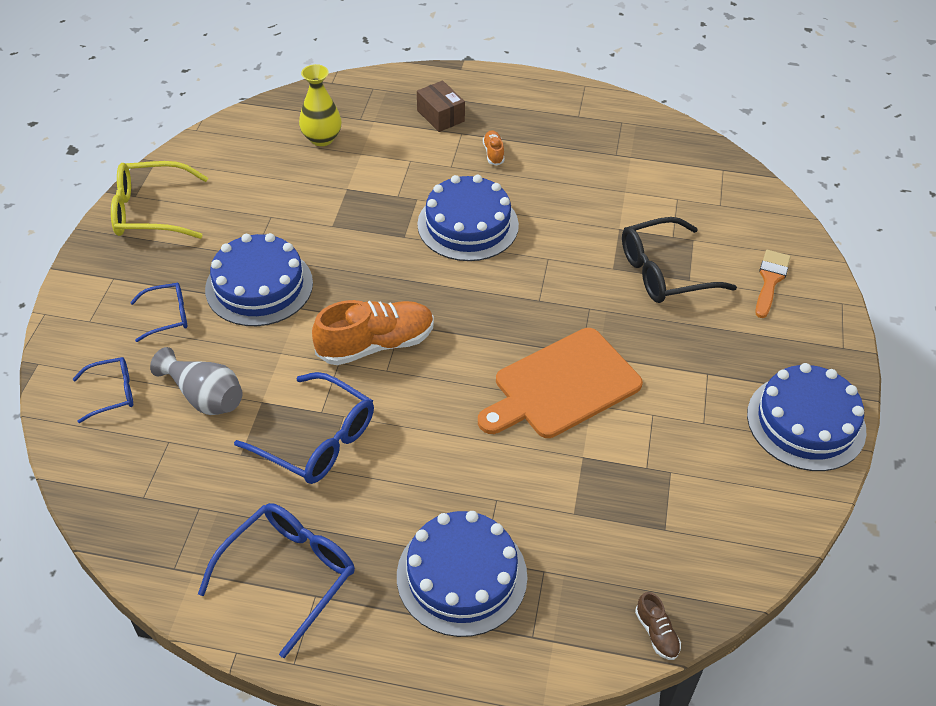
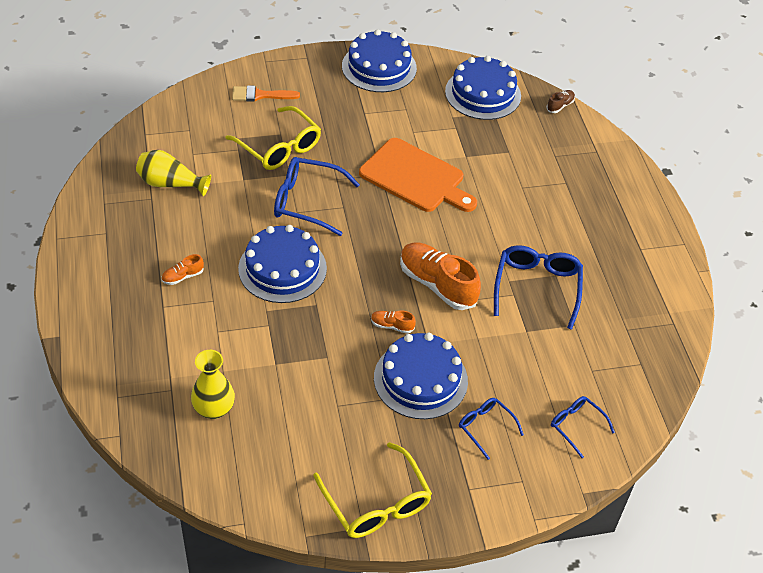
camera: 115 degrees left, 0 degrees up
(204, 396) = (543, 366): grey vase -> none
(289, 574) = (636, 266): blue glasses -> blue glasses (306, 202)
(341, 286) = (392, 326): none -> orange shoe
(440, 116) = (143, 329): brown box -> none
(462, 576) = (582, 189): blue cake -> blue cake (483, 93)
(633, 172) = (170, 184): none -> yellow vase
(664, 272) = (279, 147): black glasses -> yellow glasses

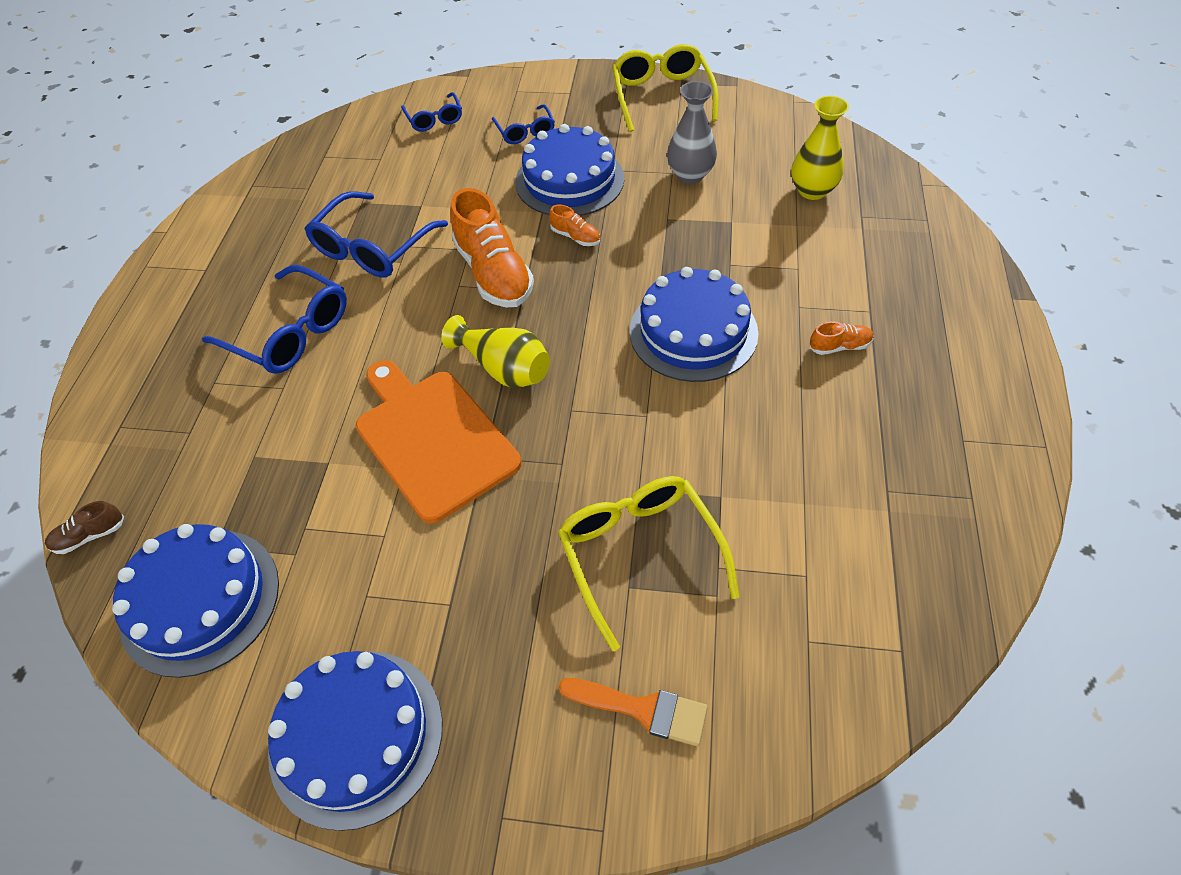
camera: 155 degrees left, 5 degrees up
(170, 184) = (852, 514): yellow vase -> yellow vase (504, 368)
(306, 202) = (625, 430): blue glasses -> blue glasses (290, 333)
(321, 406) = (690, 175): none -> grey vase

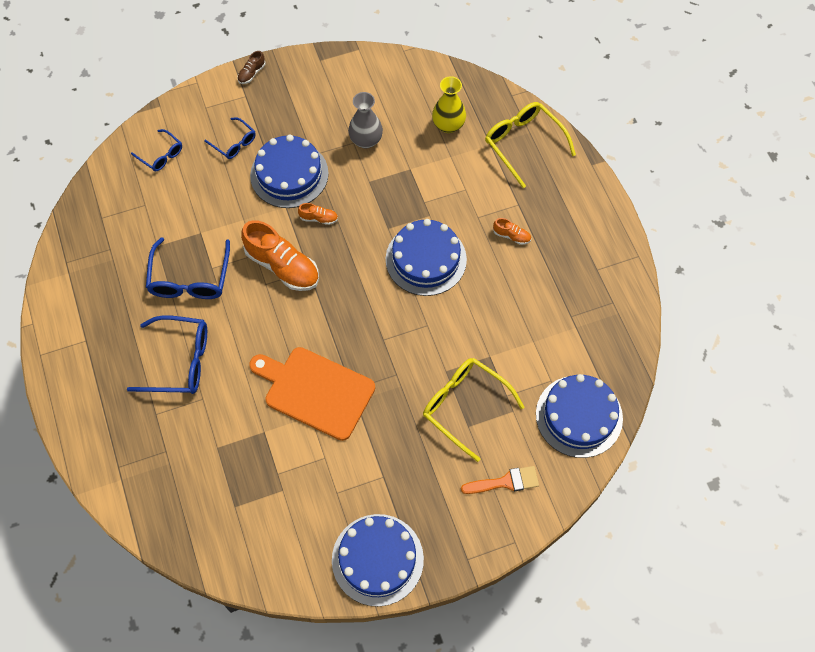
camera: 30 degrees left, 10 degrees up
(90, 536) = (156, 534): brown shoe -> brown shoe (251, 73)
(200, 600) = (248, 537): blue cake -> blue cake (579, 416)
(504, 368) = (329, 329): yellow vase -> none
(662, 96) = (312, 77): yellow glasses -> yellow glasses (523, 144)
(840, 346) = (511, 236): orange shoe -> orange shoe turned 60 degrees clockwise

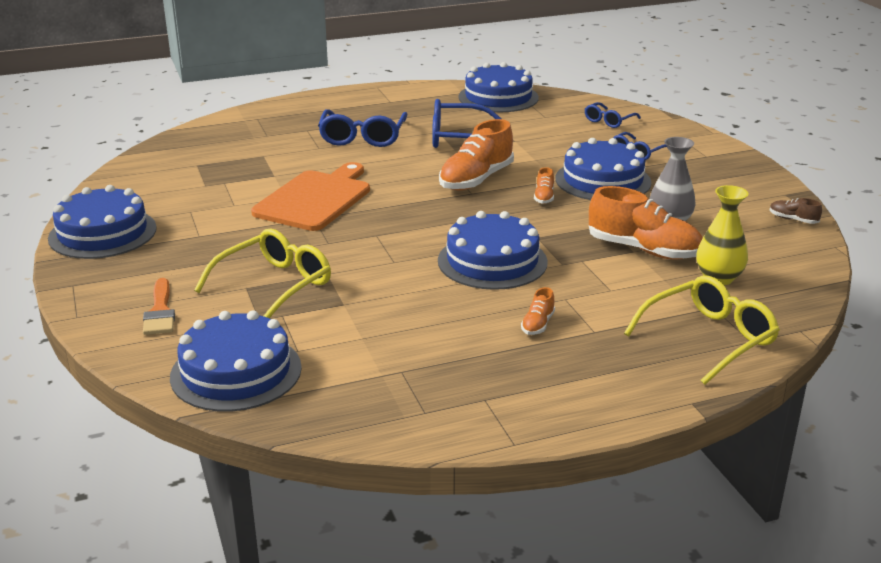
camera: 90 degrees right, 35 degrees down
(88, 241) = (498, 97): none -> blue cake
(251, 73) = (741, 158): brown shoe -> brown shoe (793, 219)
(408, 162) = (644, 250): none -> orange shoe

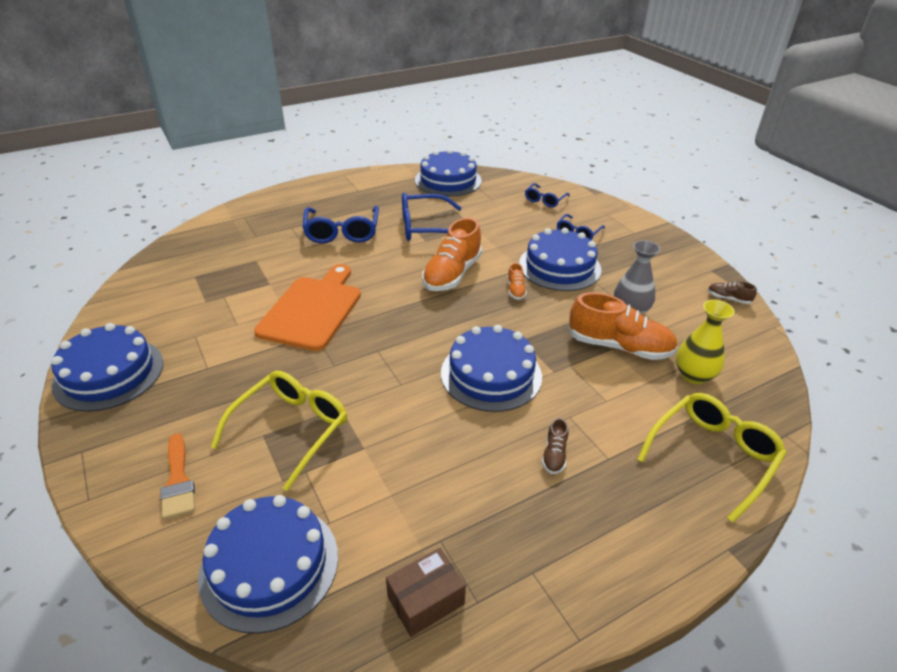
camera: 10 degrees left, 10 degrees up
(376, 406) = (426, 600): none -> brown box
(537, 324) = (554, 455): orange shoe -> brown shoe

